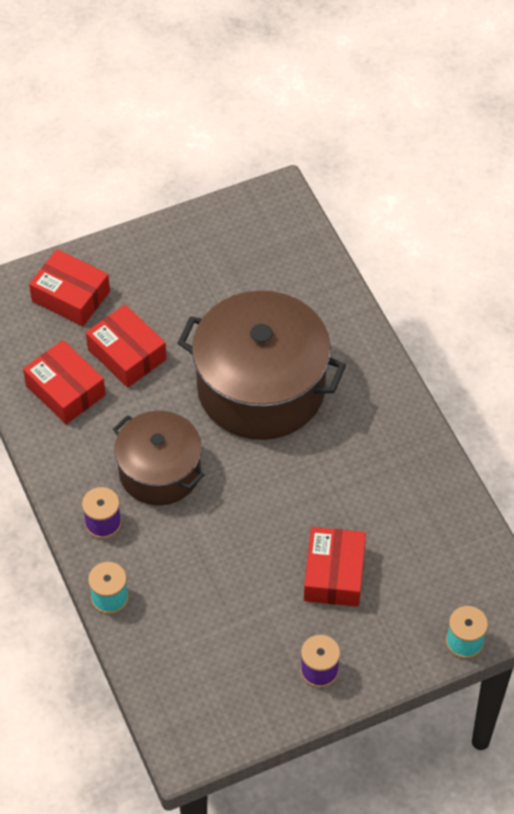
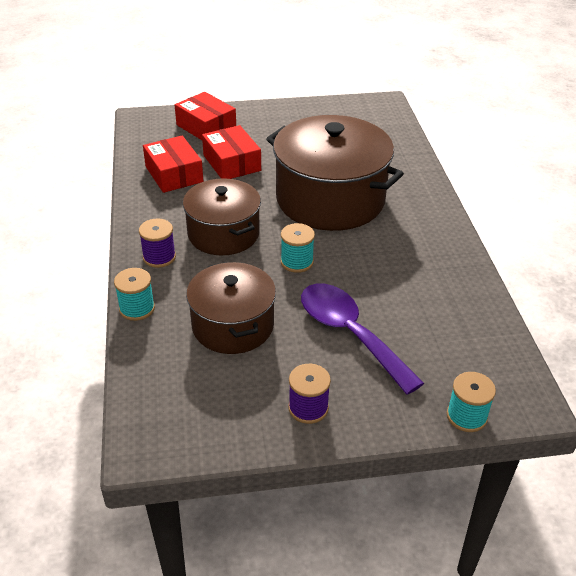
camera: 15 degrees right, 15 degrees down
(215, 594) = (232, 325): none -> brown pot
(253, 493) = (297, 262): none -> turquoise spool
(334, 574) = (349, 333): red box -> purple spoon

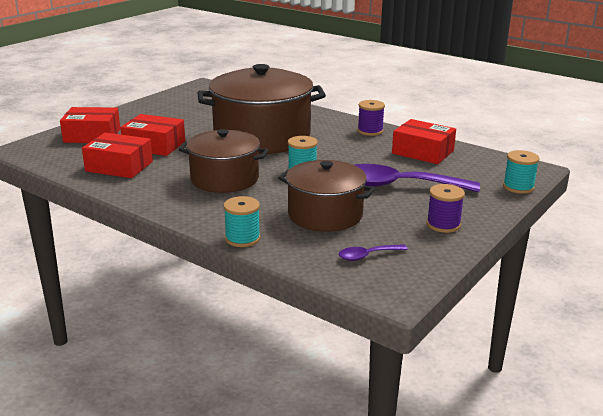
camera: 45 degrees left, 15 degrees down
(159, 257) = (202, 208): purple spool -> purple spool (370, 131)
(190, 394) = (367, 256): none -> purple spoon
(448, 306) = (422, 152): none -> red box

